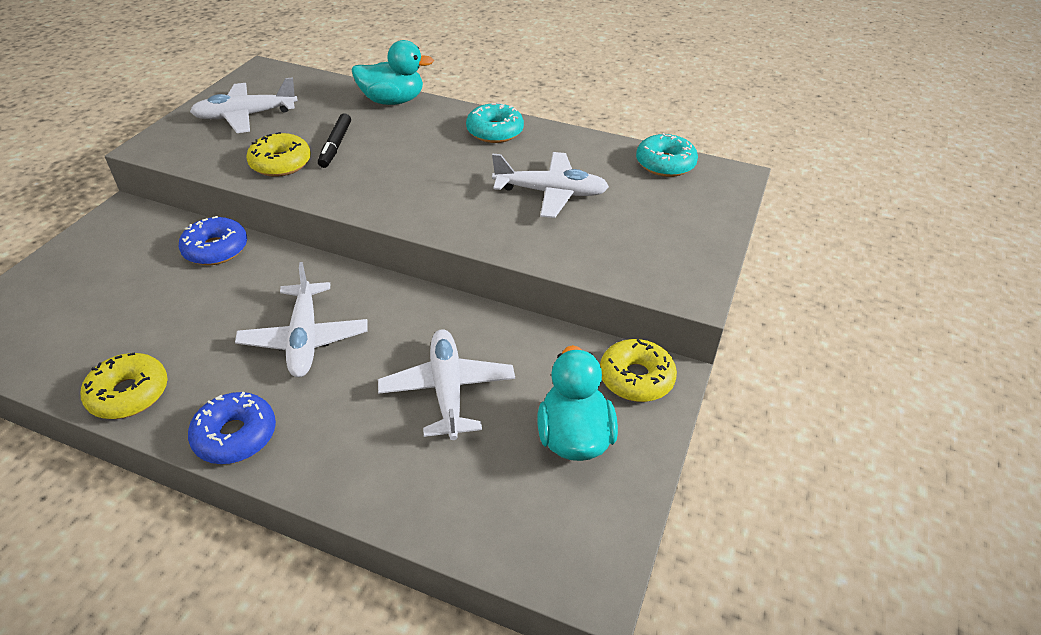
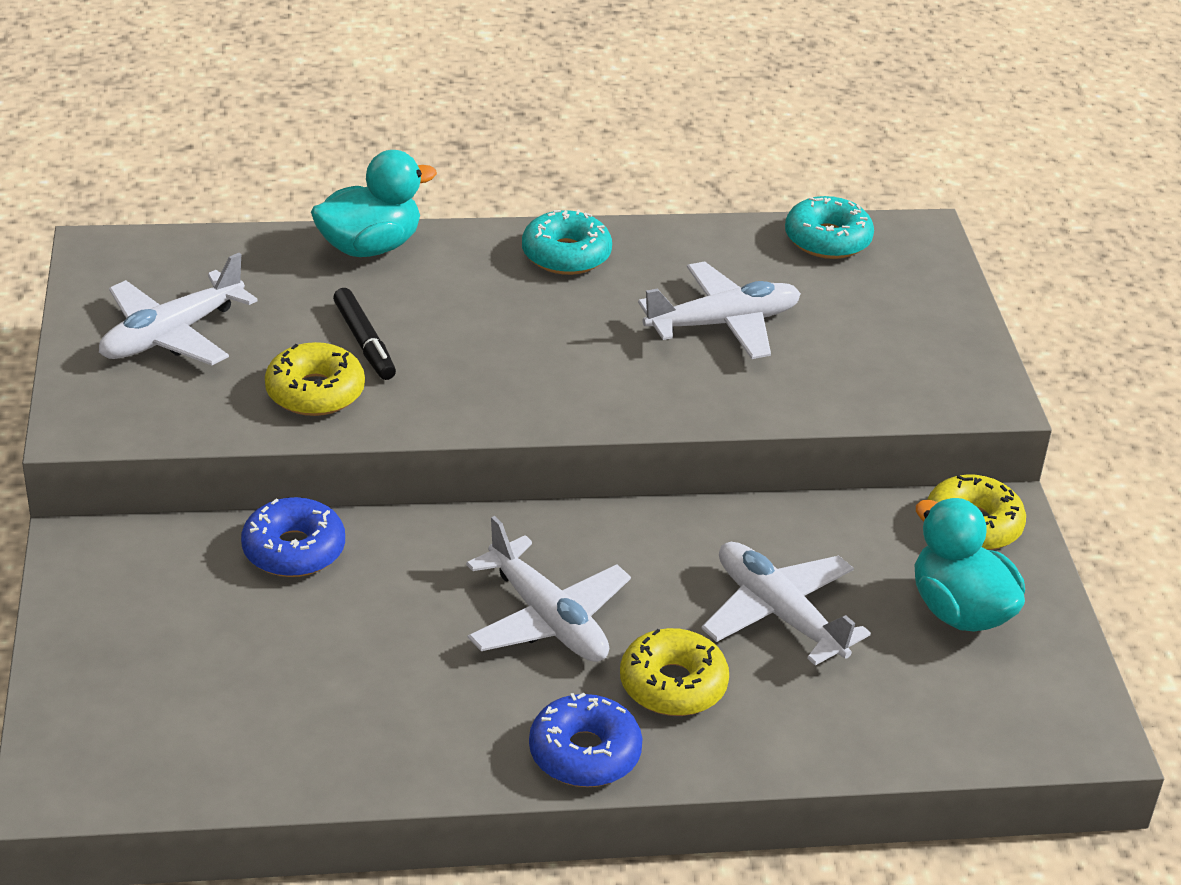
camera: 30 degrees left, 5 degrees down
(129, 394) = (396, 761): yellow donut -> yellow donut (673, 685)

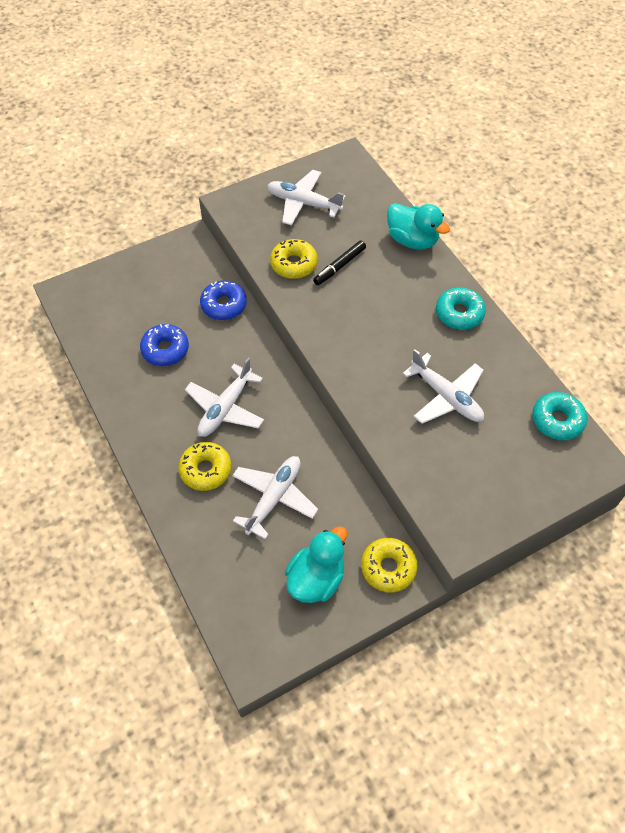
camera: 70 degrees right, 20 degrees up
(584, 753) = (149, 451): blue donut -> blue donut (165, 349)

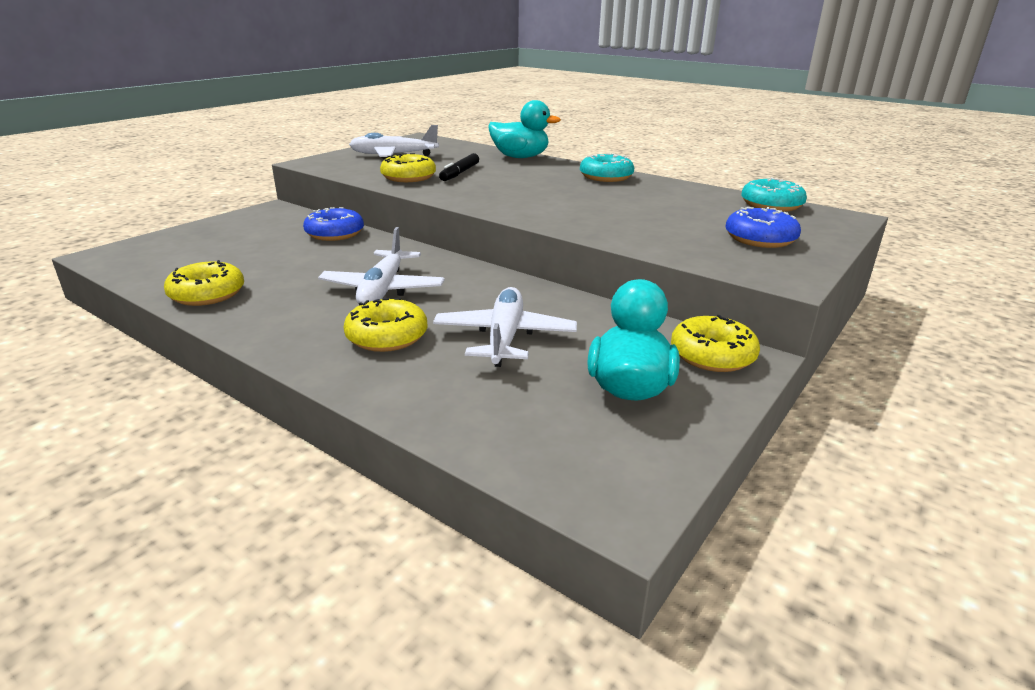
camera: 25 degrees left, 30 degrees down
(117, 375) = (207, 294): none -> yellow donut
(165, 349) = (272, 268): blue donut -> blue donut (760, 239)
(446, 397) = (649, 210): white plane -> none

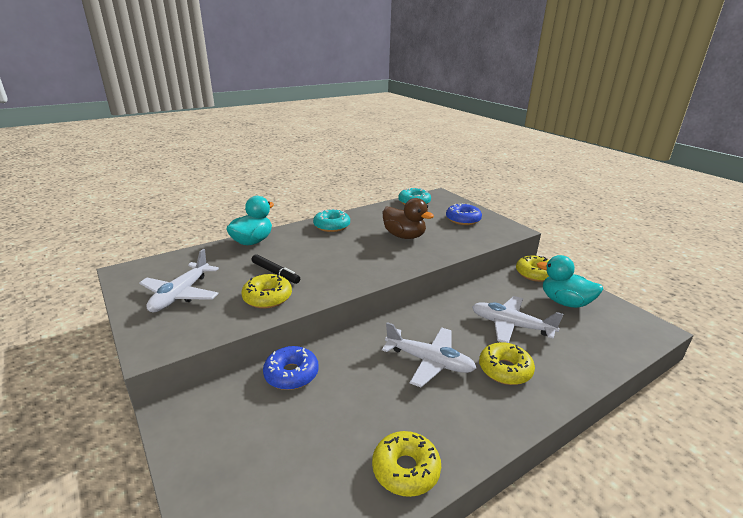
camera: 70 degrees left, 0 degrees up
(630, 210) = (404, 236): none -> brown duck

